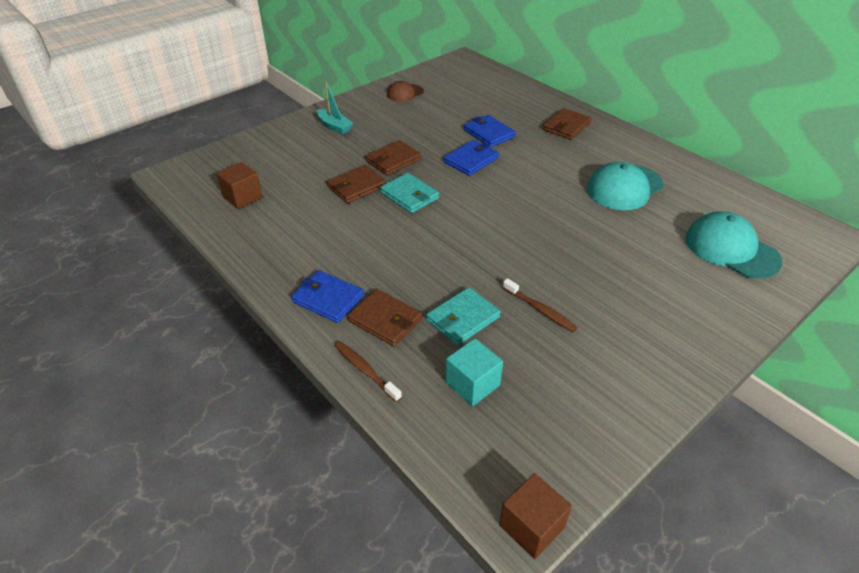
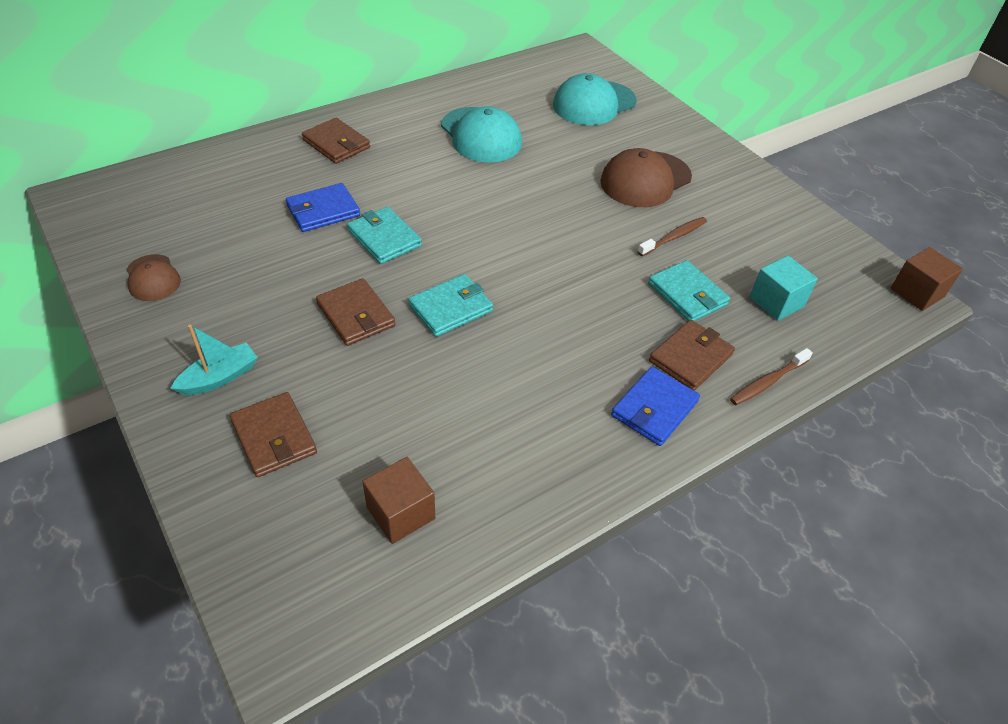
camera: 85 degrees left, 5 degrees up
(356, 187) = (413, 362): brown wallet -> brown wallet (274, 437)
(471, 160) = (384, 238): blue wallet -> turquoise wallet
(621, 289) = (645, 180): none -> brown cap

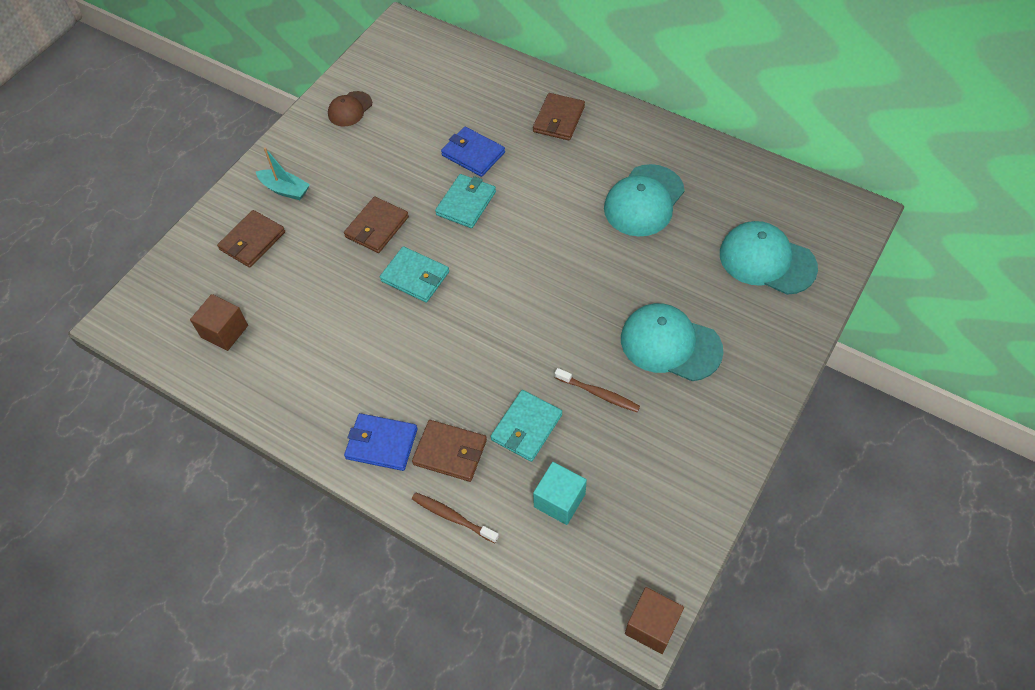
camera: 70 degrees right, 10 degrees up
(645, 180) = (670, 344): brown cap -> turquoise cap

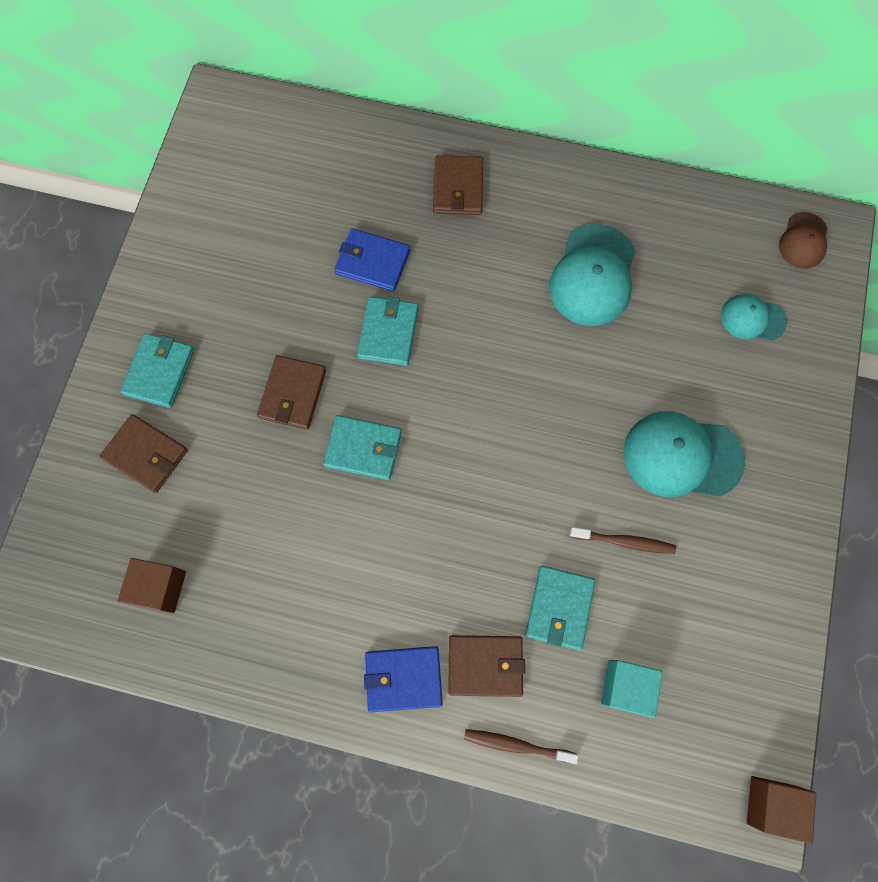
camera: 20 degrees left, 15 degrees up
(252, 241) = (146, 454): brown wallet -> brown wallet turned 75 degrees counterclockwise
(285, 189) = (159, 371): turquoise boat -> turquoise wallet
(350, 109) = (197, 236): brown cap -> brown cap (803, 241)
(767, 260) = (752, 318): turquoise cap -> turquoise cap, size x0.57

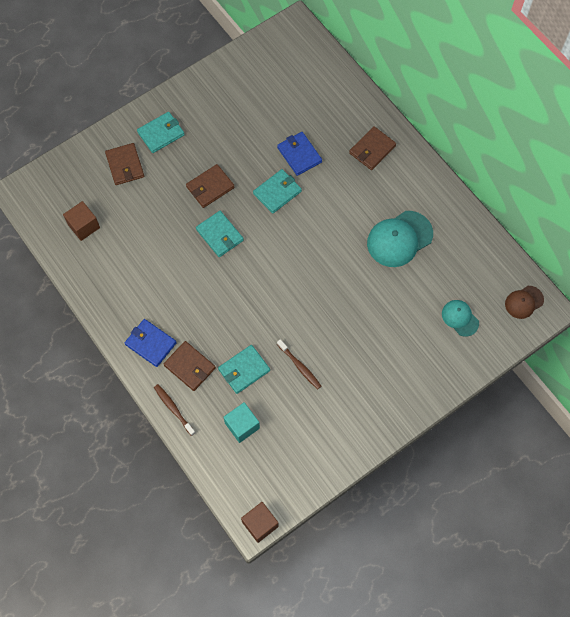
camera: 40 degrees right, 5 degrees down
(682, 456) = (363, 352): turquoise cap -> none

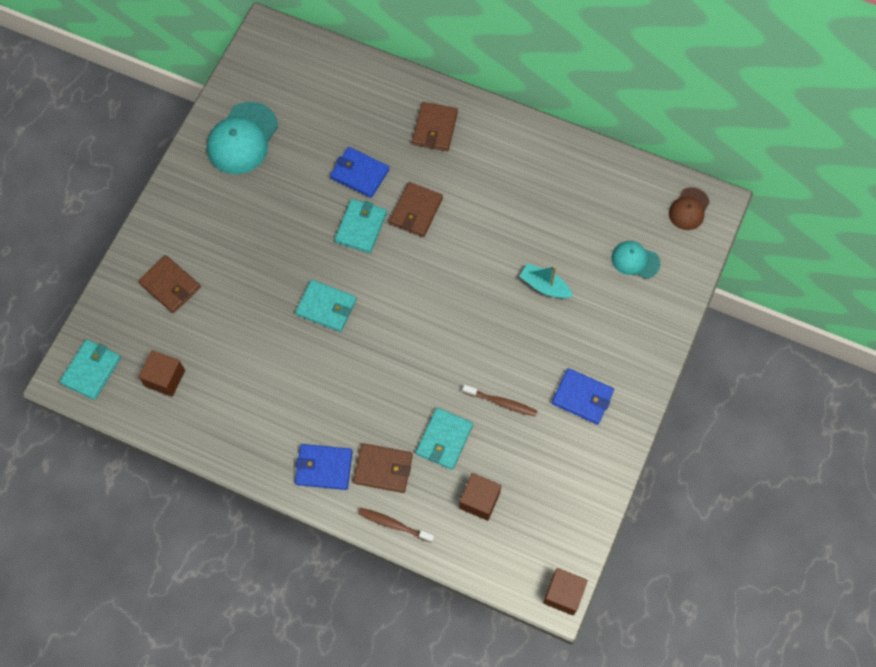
camera: 30 degrees left, 0 degrees up
(161, 133) = (189, 228): turquoise wallet -> turquoise wallet (91, 370)
(210, 187) = (283, 260): brown wallet -> brown wallet (416, 211)
(242, 425) = (479, 500): turquoise cube -> brown cube
(360, 394) = (582, 397): none -> blue wallet
(382, 301) = (544, 286): none -> turquoise boat
(399, 239) = (522, 210): turquoise cap -> turquoise cap (242, 138)

